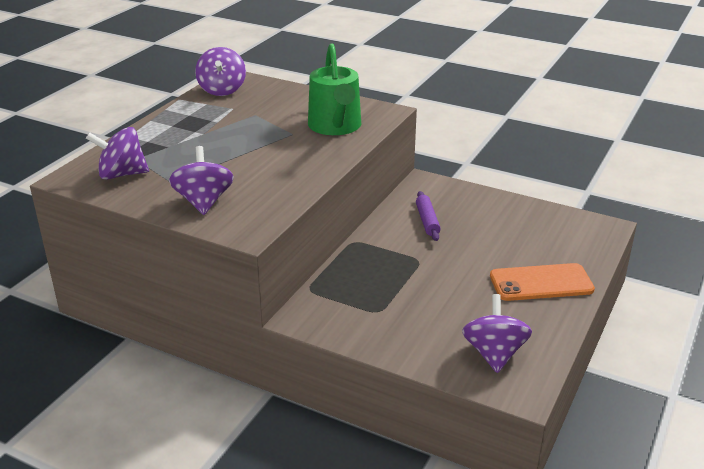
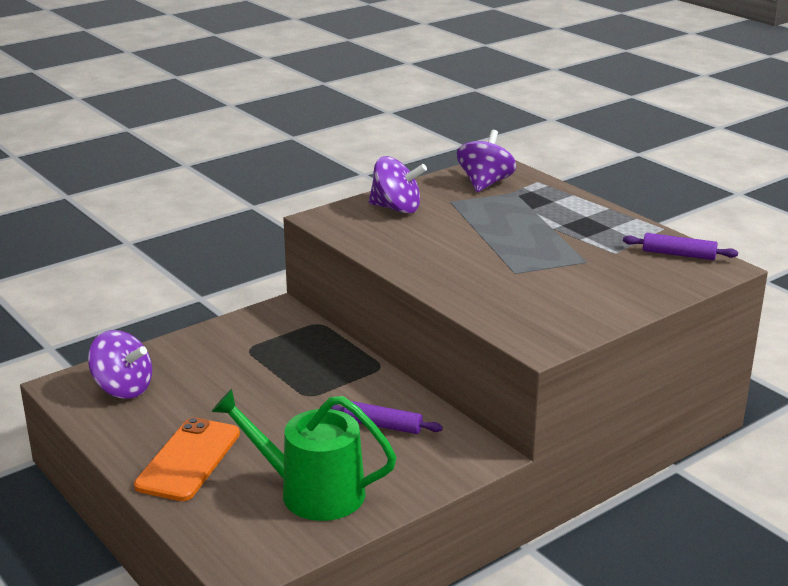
camera: 115 degrees right, 5 degrees down
(222, 90) = (678, 254): purple spinning top -> purple rolling pin
(335, 126) = (515, 300): green watering can -> green watering can (312, 492)

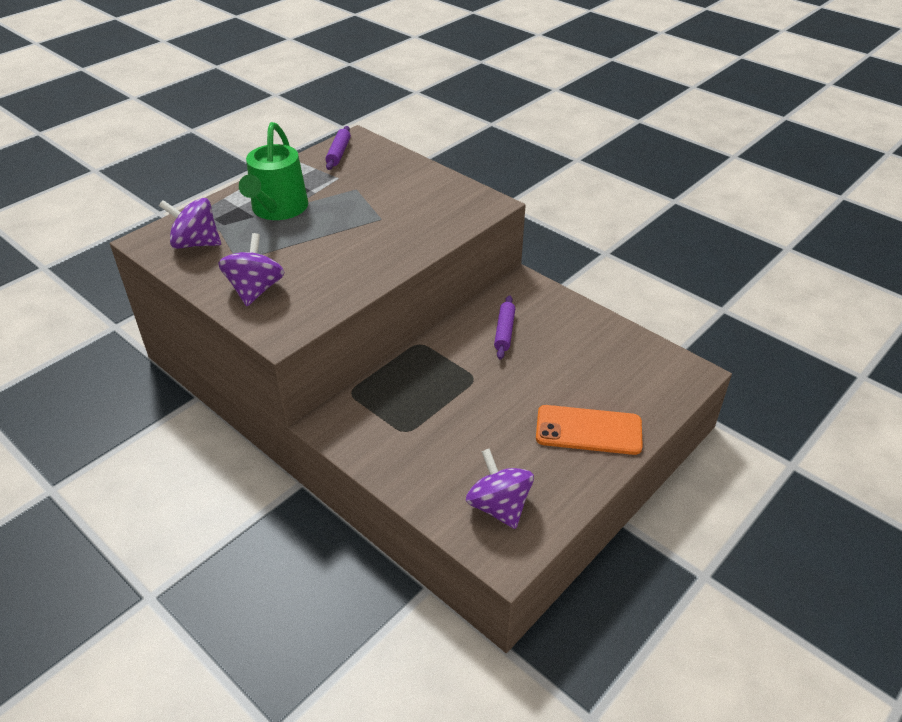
camera: 100 degrees left, 15 degrees up
(123, 389) = (499, 506): purple spinning top -> purple spinning top turned 45 degrees counterclockwise
(312, 492) = (599, 355): green watering can -> green watering can (278, 209)

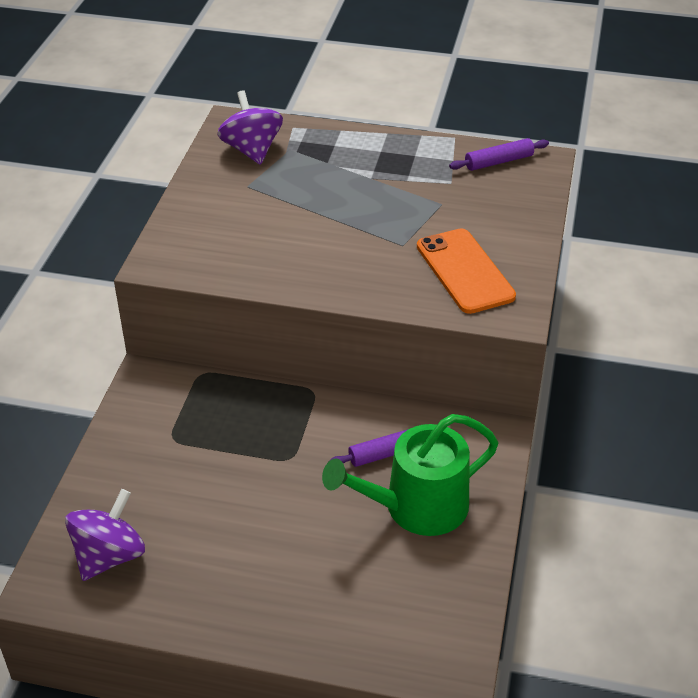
camera: 60 degrees right, 0 degrees up
(255, 290) = (210, 218): purple spinning top -> none
(278, 209) = (353, 170): green watering can -> green watering can (417, 507)
(588, 430) = (272, 593): orange phone -> orange phone (465, 271)

